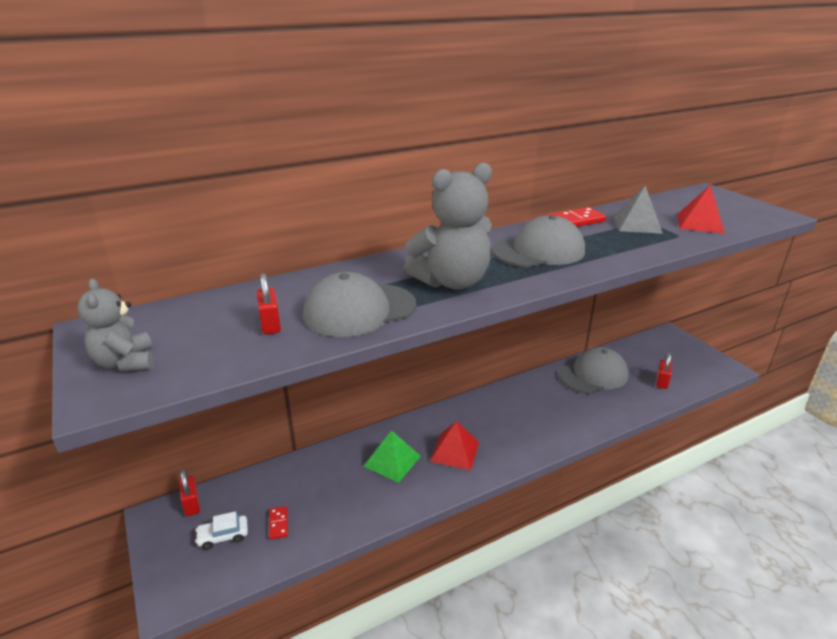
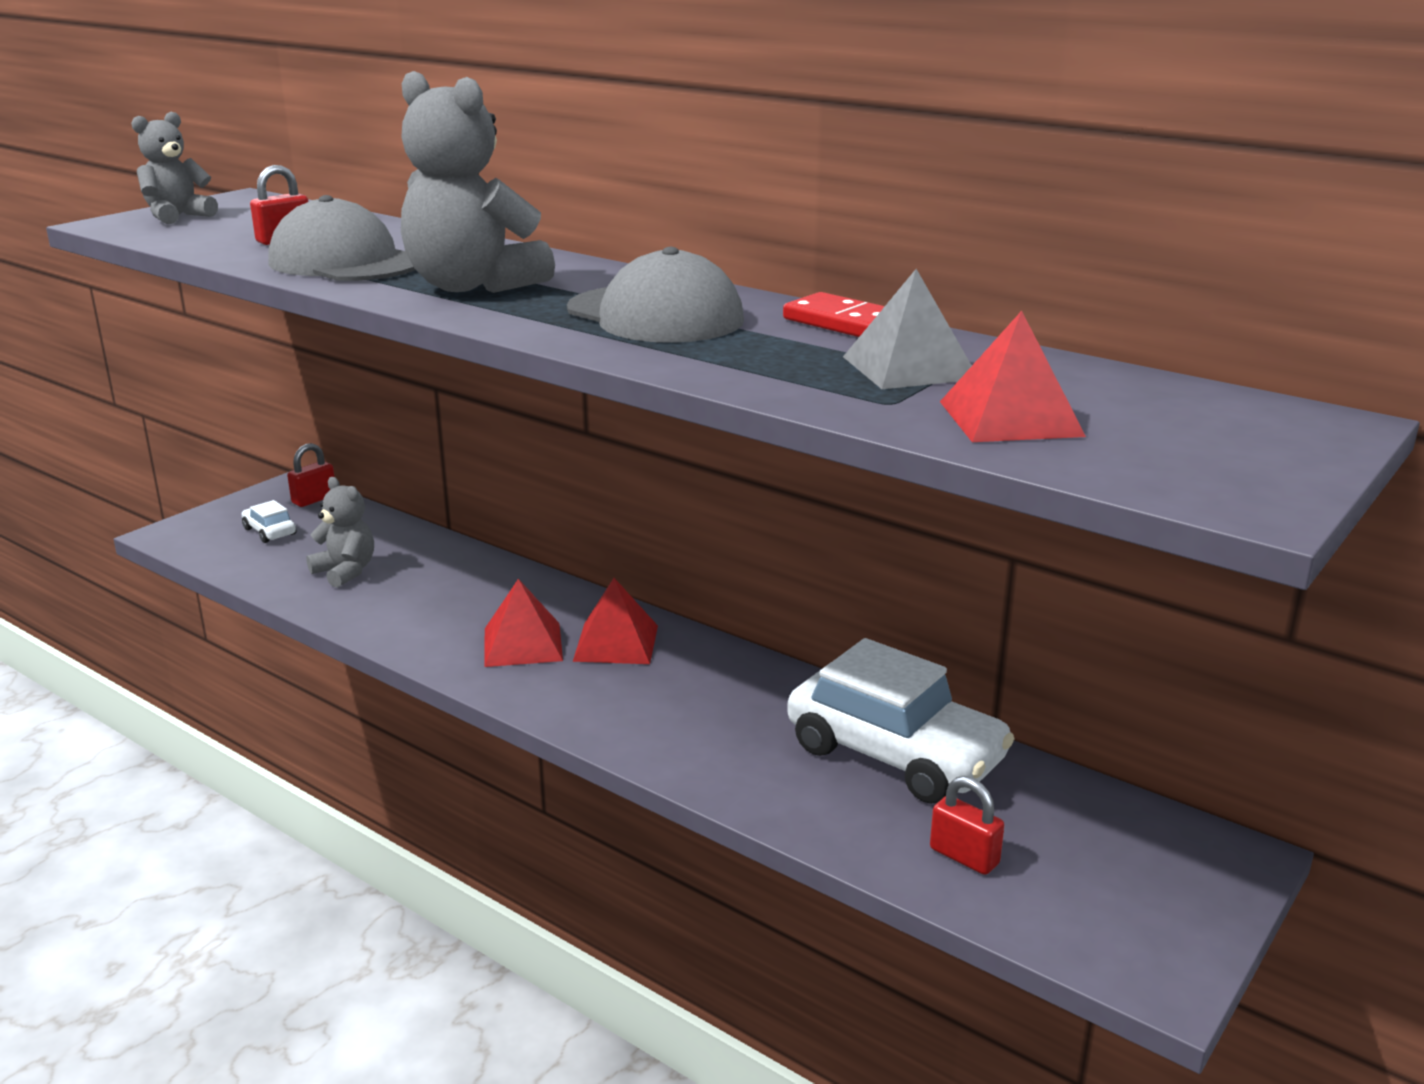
camera: 65 degrees right, 5 degrees down
(278, 524) = (303, 556): red domino -> none
(318, 506) = (345, 572): none -> grey teddy bear
(392, 461) = (466, 599): green pyramid -> none
(471, 420) = (616, 643): none -> red pyramid
(593, 375) = (895, 754): grey cap -> white car
(661, 382) = (964, 856): red padlock -> red padlock turned 45 degrees clockwise

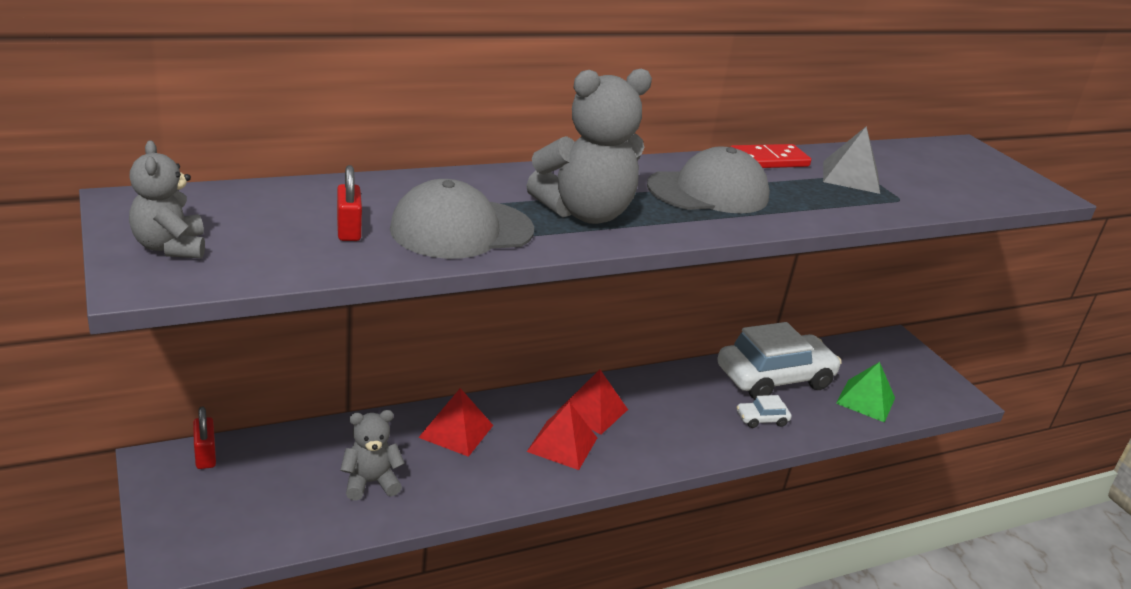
camera: 65 degrees left, 5 degrees up
(269, 531) = (243, 499): white car -> white car (761, 419)
(964, 856) = (865, 400): red padlock -> green pyramid
(1010, 418) = (935, 188): red pyramid -> red pyramid (456, 431)

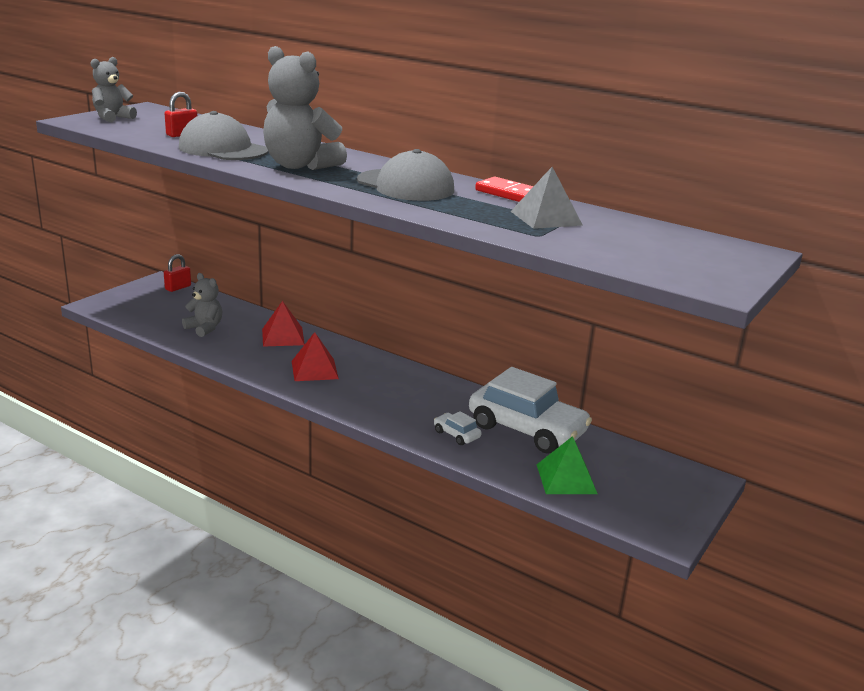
camera: 60 degrees right, 5 degrees down
(592, 410) = (367, 370): red pyramid -> none

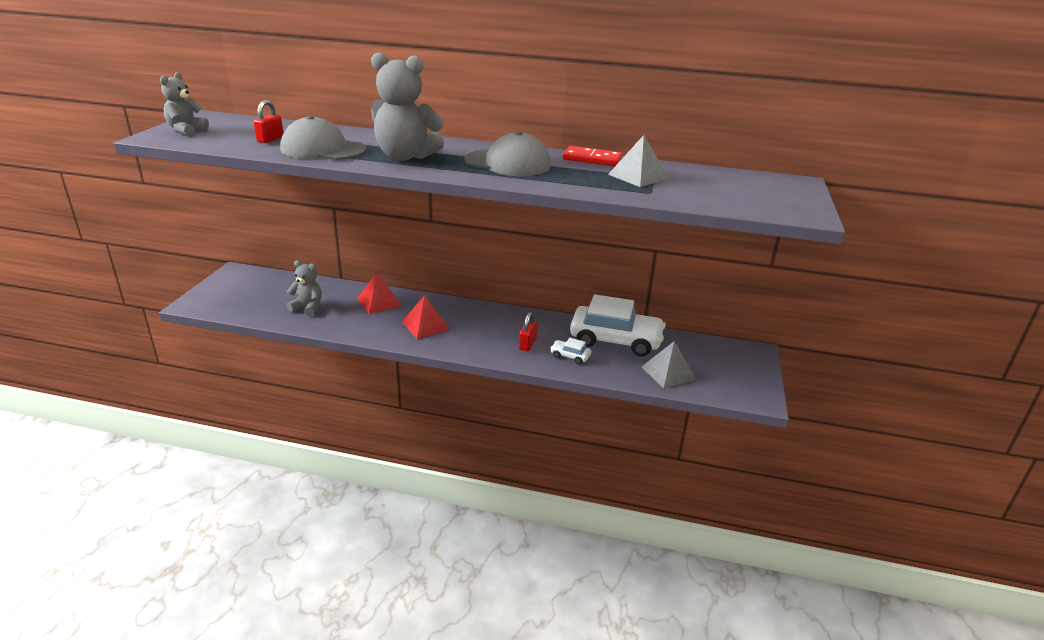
camera: 20 degrees left, 5 degrees up
(178, 287) = (256, 274): red padlock -> red padlock (527, 344)
(566, 479) = (668, 373): green pyramid -> grey pyramid

